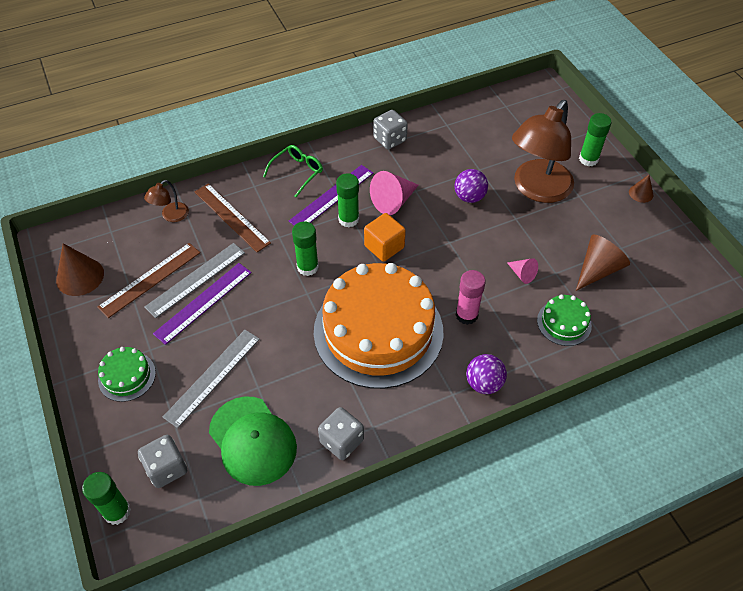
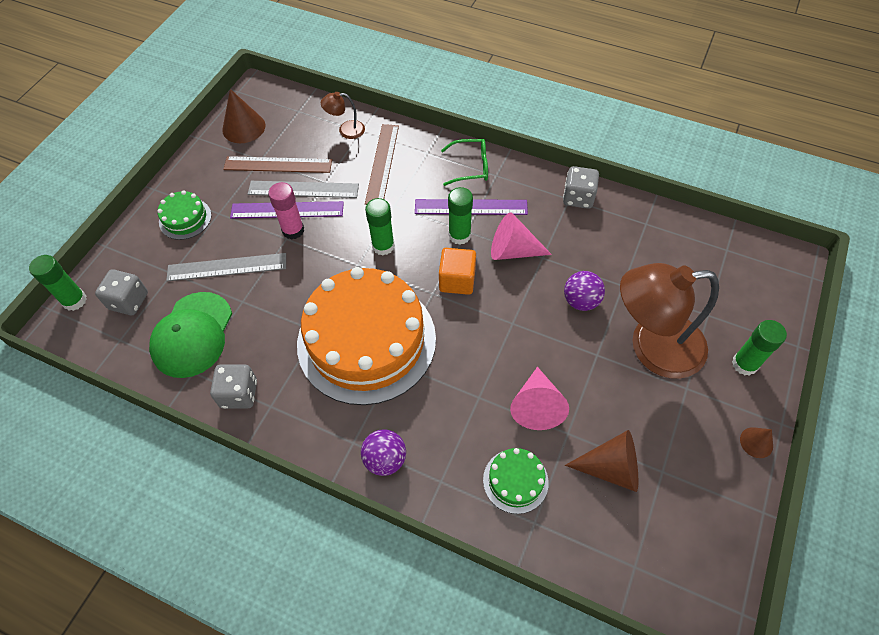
camera: 50 degrees right, 5 degrees up
(466, 315) = (446, 393): pink glue stick -> pink glue stick (293, 230)
(522, 274) = (536, 406): pink cone -> pink cone, size x1.79

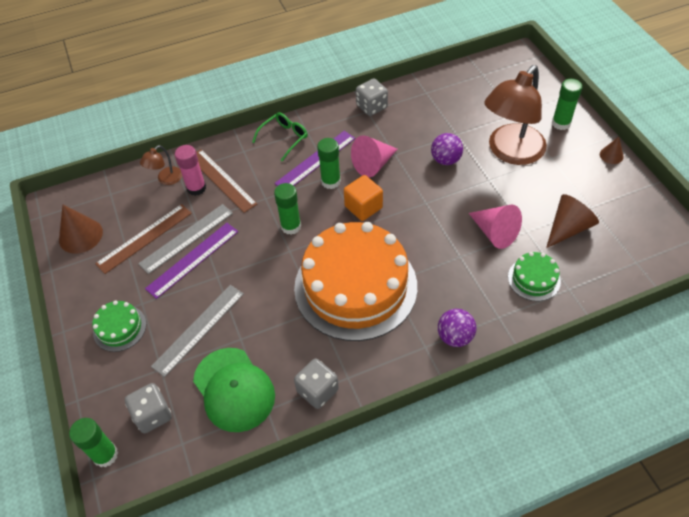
camera: 45 degrees left, 5 degrees down
(293, 230) = (215, 268): pink glue stick -> pink glue stick (196, 188)

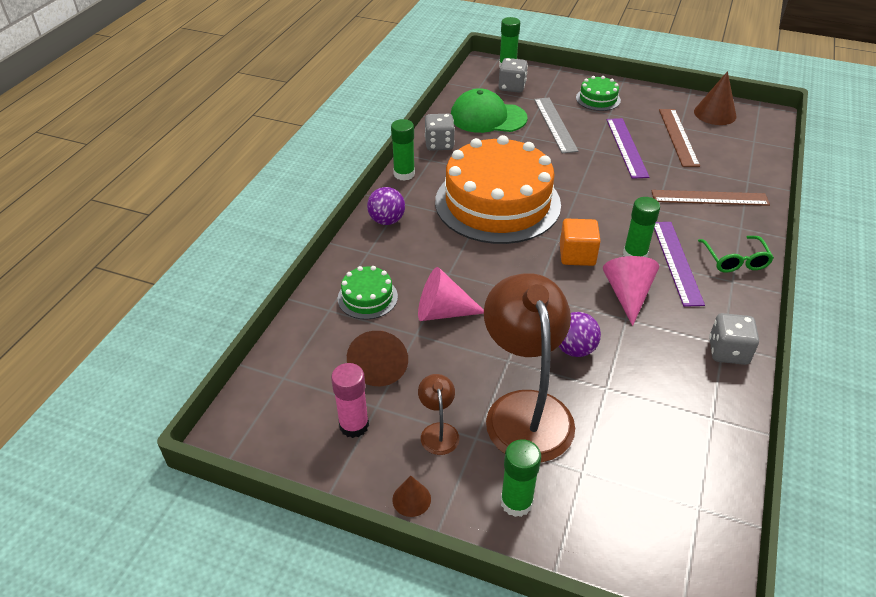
camera: 130 degrees right, 10 degrees down
(166, 179) = (744, 171): brown lamp -> brown lamp (438, 431)
(187, 238) = (654, 153): grey ruler -> none
(196, 188) = (713, 181): pink glue stick -> pink glue stick (354, 425)
(291, 226) = (604, 205): green glue stick -> green glue stick (404, 174)

